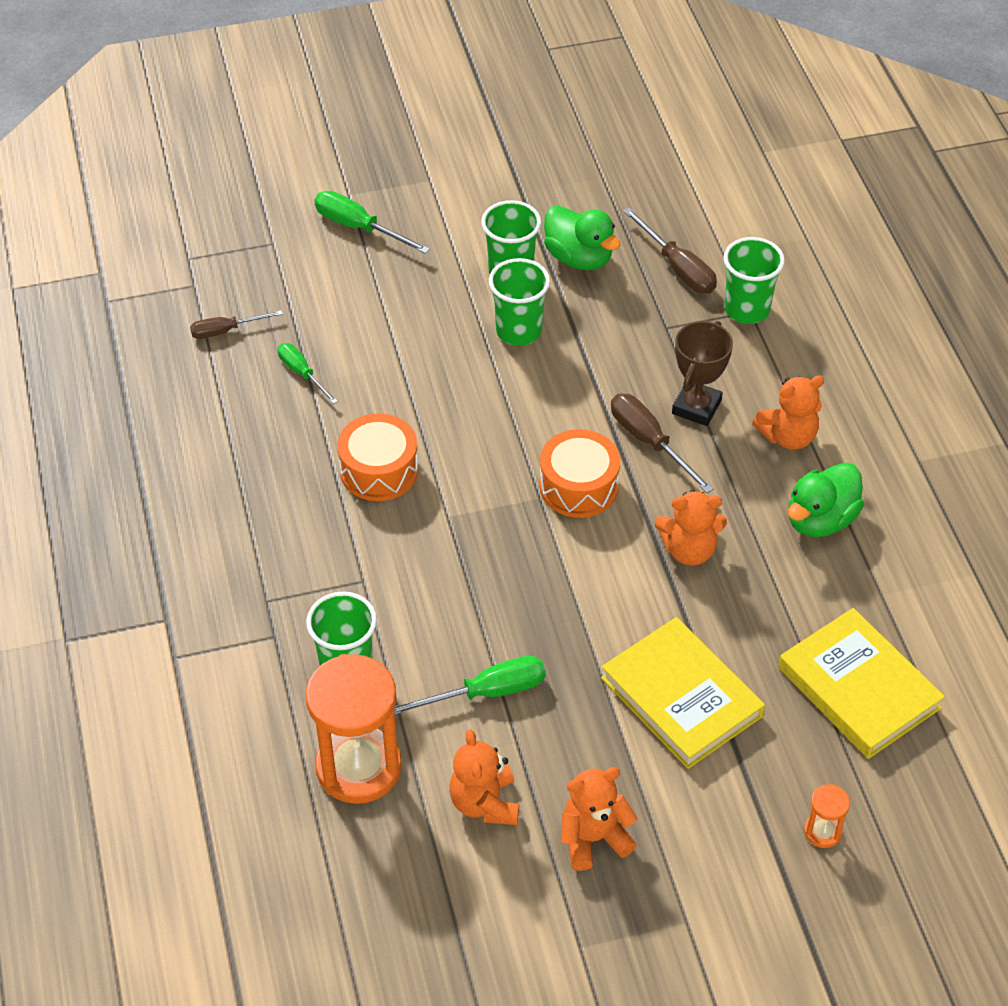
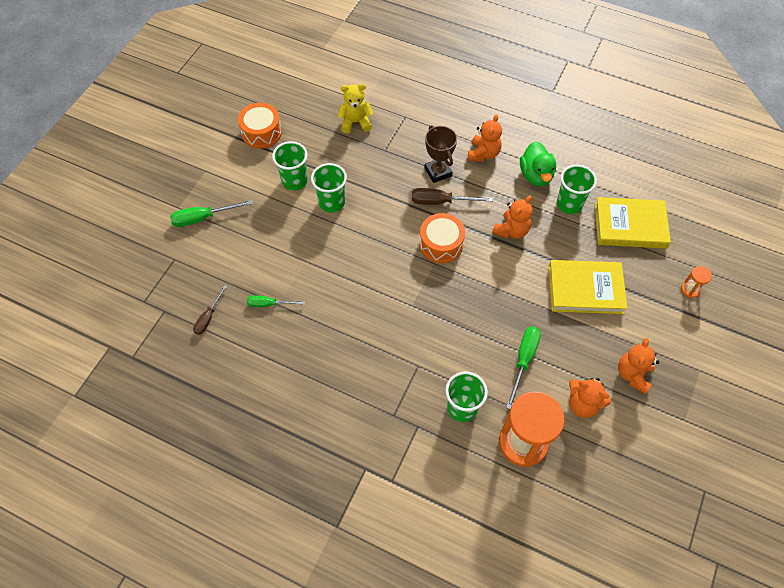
camera: 50 degrees left, 10 degrees up
(379, 470) = (359, 314): orange drum -> orange drum (262, 132)
(579, 258) = (313, 151): green duck -> none
(677, 268) = (355, 122): brown screwdriver -> yellow teddy bear
(747, 309) = (402, 117): green cup -> green cup (569, 204)

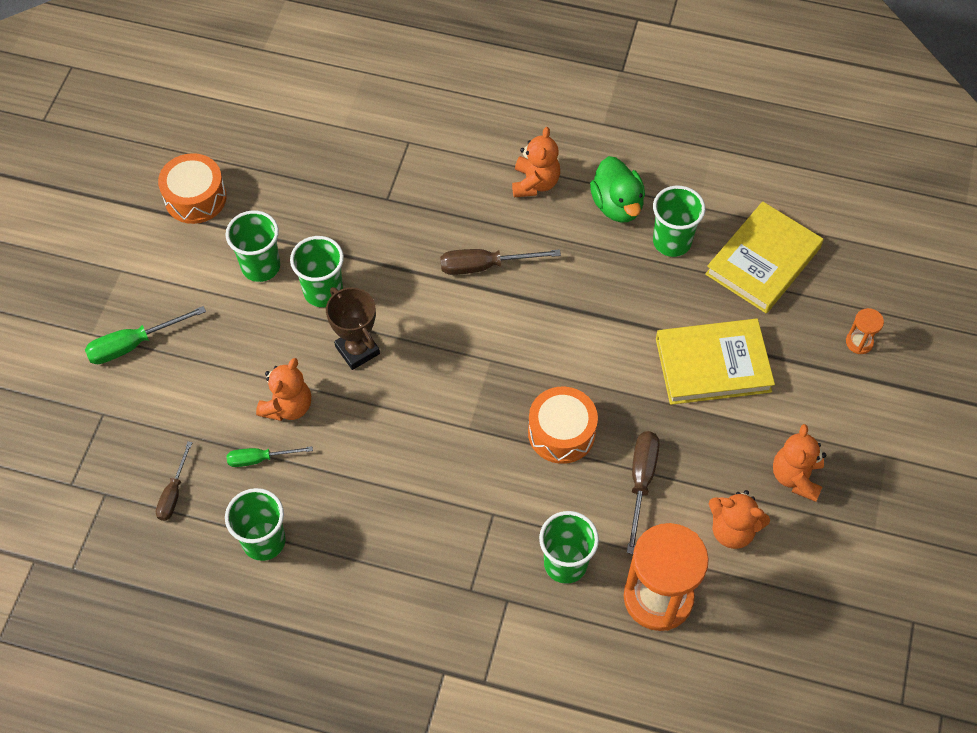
camera: 10 degrees left, 0 degrees up
(261, 359) = (264, 541): none -> green cup
(355, 122) = (335, 161): yellow teddy bear -> none
(438, 172) = (473, 221): brown trophy -> brown trophy (357, 350)
(441, 244) = (496, 330): orange drum -> orange drum (561, 432)
(511, 230) = (594, 294): orange teddy bear -> orange teddy bear (288, 406)
(523, 361) = (641, 482): green screwdriver -> brown screwdriver
(630, 225) = (763, 261): yellow book -> yellow book turned 45 degrees counterclockwise

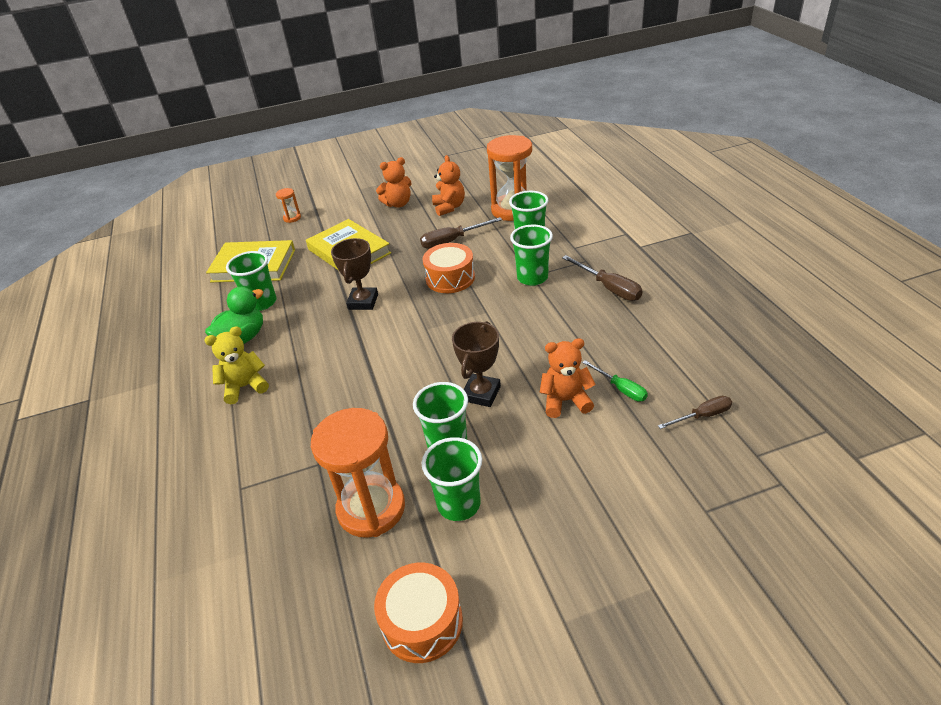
camera: 120 degrees left, 20 degrees down
(134, 344) = (624, 541): green screwdriver -> none
(264, 541) = (669, 350): green cup -> green cup (532, 278)
(310, 212) = (371, 508): none -> orange hourglass
(485, 266) = (347, 371): brown screwdriver -> brown screwdriver (609, 288)
(535, 183) = (245, 387): orange teddy bear -> yellow teddy bear
(590, 330) = (363, 302): none -> brown trophy

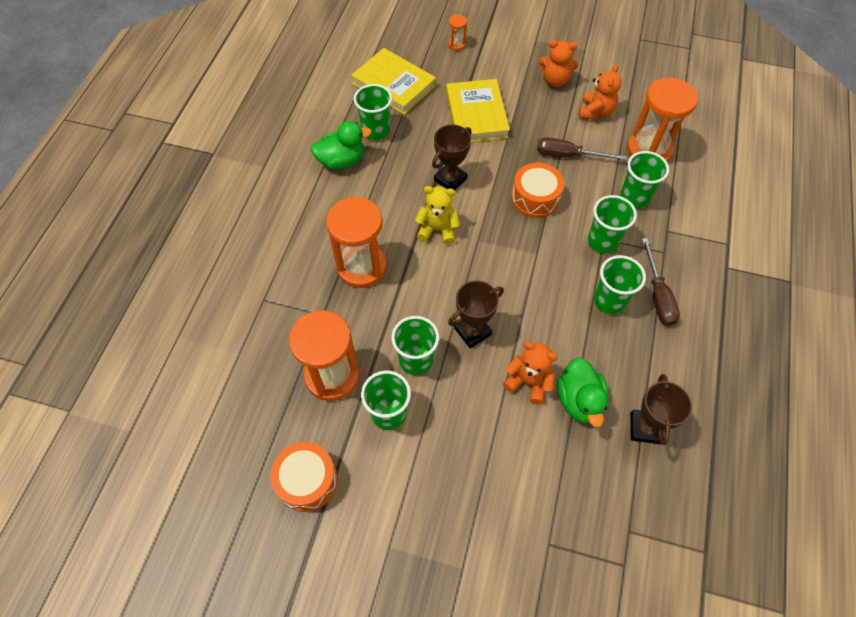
camera: 30 degrees right, 20 degrees up
(245, 387) = (316, 210): yellow teddy bear -> yellow teddy bear (437, 230)
(329, 404) = (362, 267): none -> orange hourglass
(576, 311) = (609, 301): none -> green cup
(620, 389) = (579, 400): green screwdriver -> green duck
(690, 376) = (645, 428): none -> brown trophy
(702, 416) = (620, 469): brown screwdriver -> none

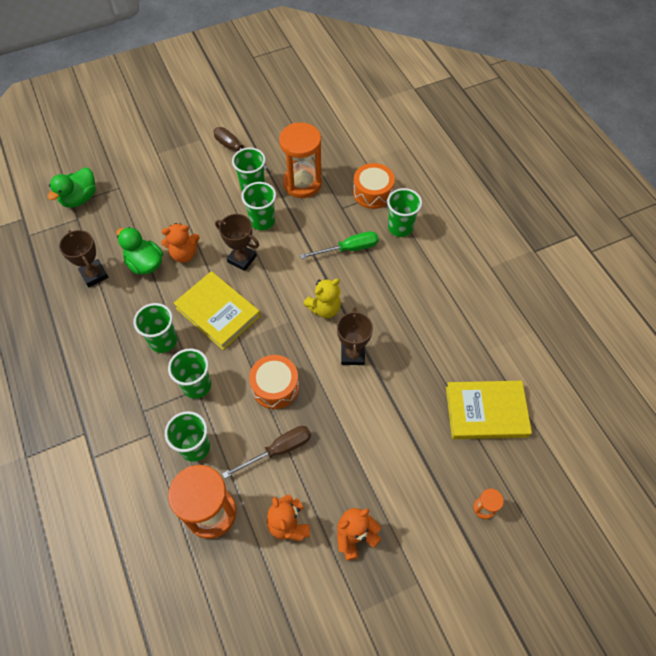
camera: 140 degrees right, 0 degrees up
(307, 481) = (266, 136): orange drum -> orange drum (372, 193)
(341, 160) = (445, 311): green duck -> green duck (80, 198)
(362, 267) = (349, 249): orange hourglass -> green screwdriver
(376, 131) = (449, 354): green cup -> green cup (400, 227)
(472, 331) = (242, 259): brown trophy -> brown trophy turned 75 degrees counterclockwise
(476, 114) = (389, 434): yellow book -> yellow book (217, 312)
(658, 295) = (130, 370): brown screwdriver -> brown screwdriver (235, 149)

